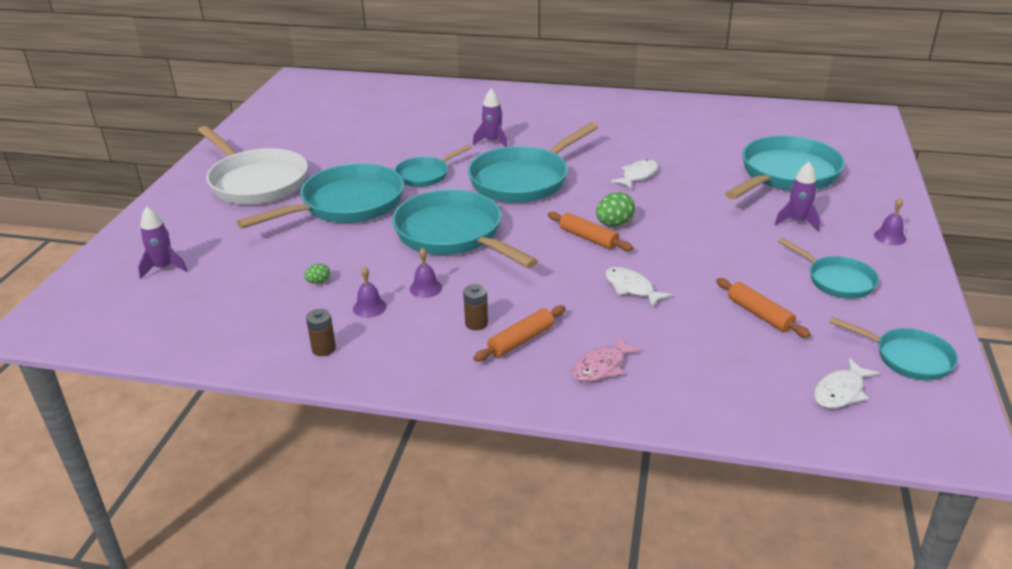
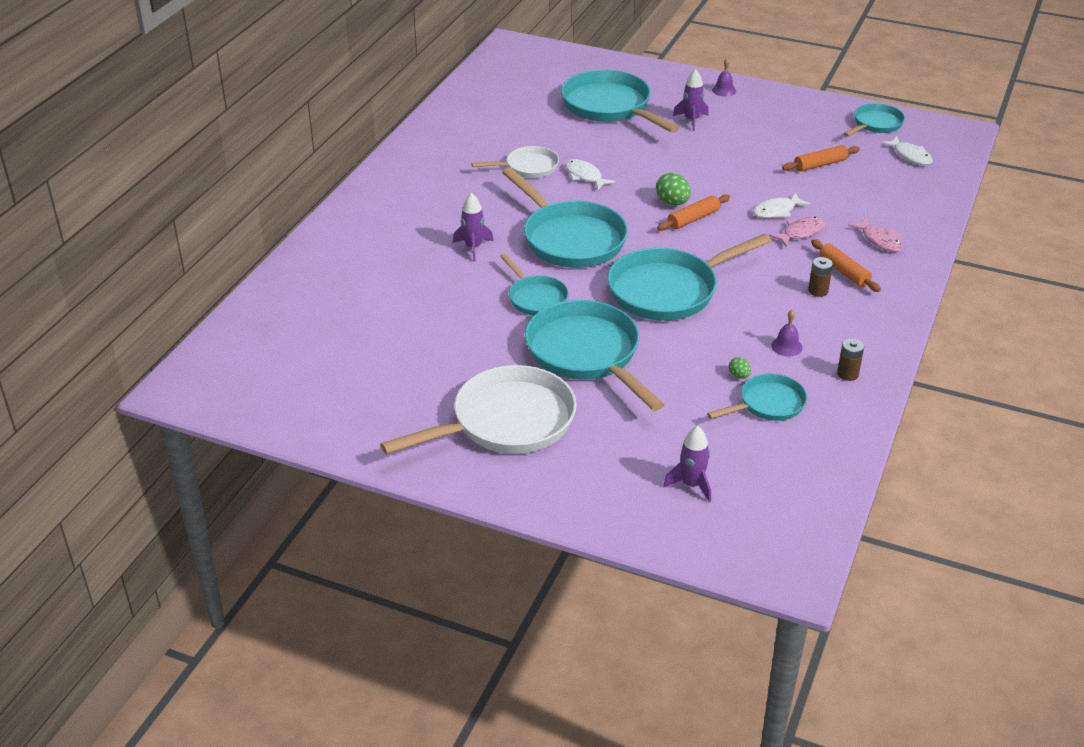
camera: 80 degrees left, 5 degrees up
(425, 288) = (760, 313): purple bell -> none
(592, 307) = (801, 233): none -> pink fish
(636, 149) = (528, 167): none -> white pan
(837, 280) = (780, 125): turquoise pan -> turquoise pan (768, 404)

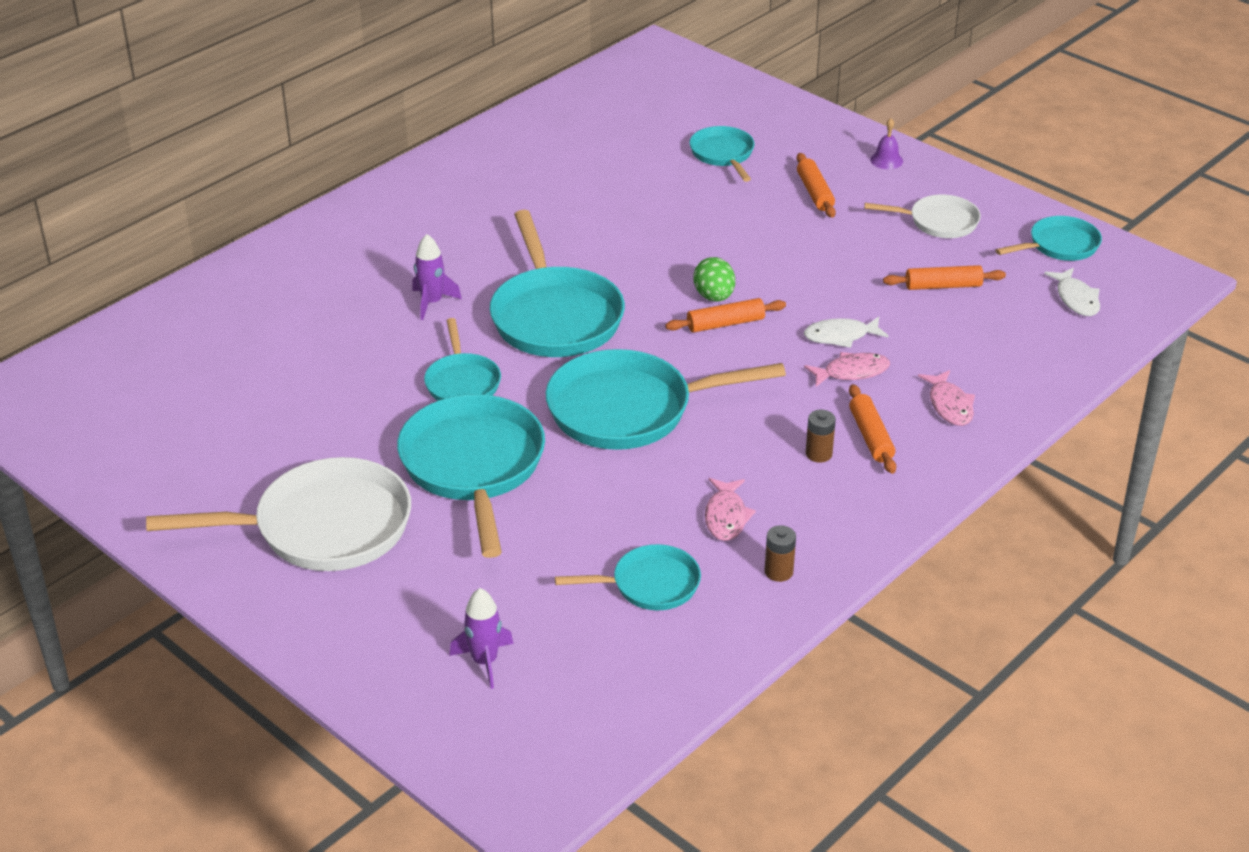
camera: 20 degrees right, 0 degrees up
(528, 167) = (567, 214): white pan -> white pan (938, 222)
(584, 176) = (628, 239): white fish -> none
(610, 107) = (723, 155): turquoise pan -> turquoise pan, size x0.55
(691, 120) = (815, 192): purple rocket -> orange rolling pin
(739, 376) = (639, 539): green egg -> none
(786, 346) = (726, 517): purple bell -> pink fish

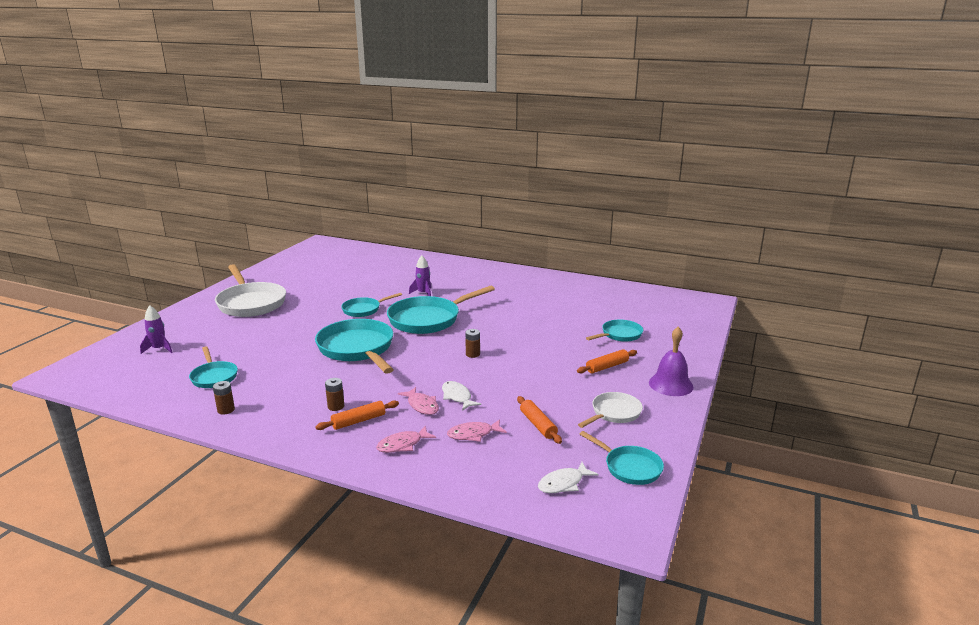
camera: 70 degrees right, 15 degrees down
(474, 467) = (299, 323): turquoise pan -> none
(714, 297) = (472, 354): green egg -> brown battery
(725, 323) = (449, 361): orange rolling pin -> none
(726, 517) = (272, 388): pink fish -> pink fish (473, 434)
(886, 160) = (671, 384): purple bell -> purple bell, size x1.87
(938, 222) = (614, 413): white pan -> white pan turned 120 degrees counterclockwise

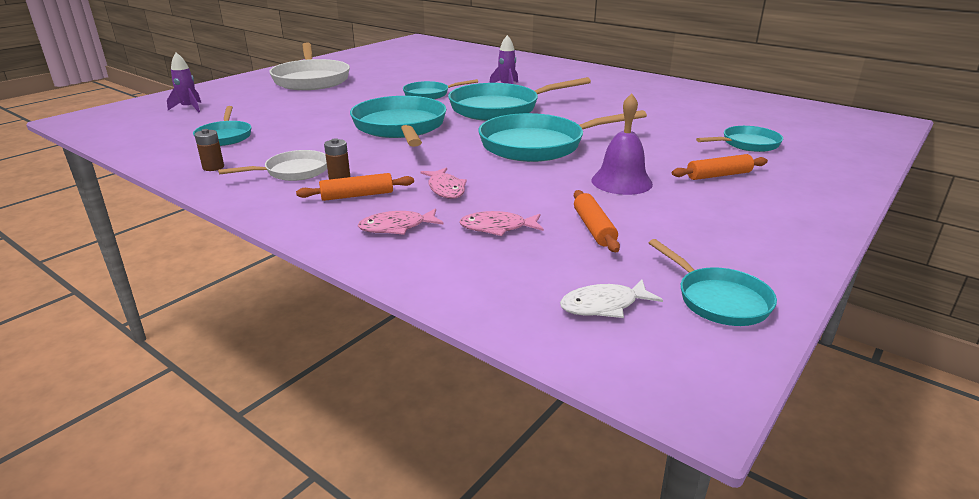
camera: 15 degrees right, 5 degrees up
(457, 397) = (496, 185): white fish -> none
(472, 354) = (538, 145): brown battery -> turquoise pan
(614, 413) = (713, 228): white pan -> white pan (293, 171)
(671, 384) = (812, 205): purple bell -> purple bell (621, 182)

